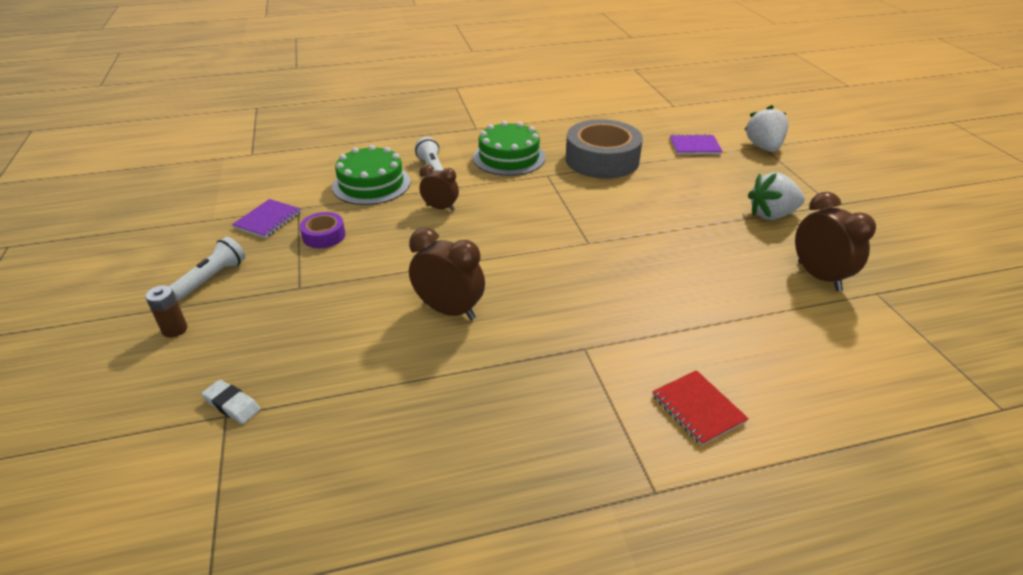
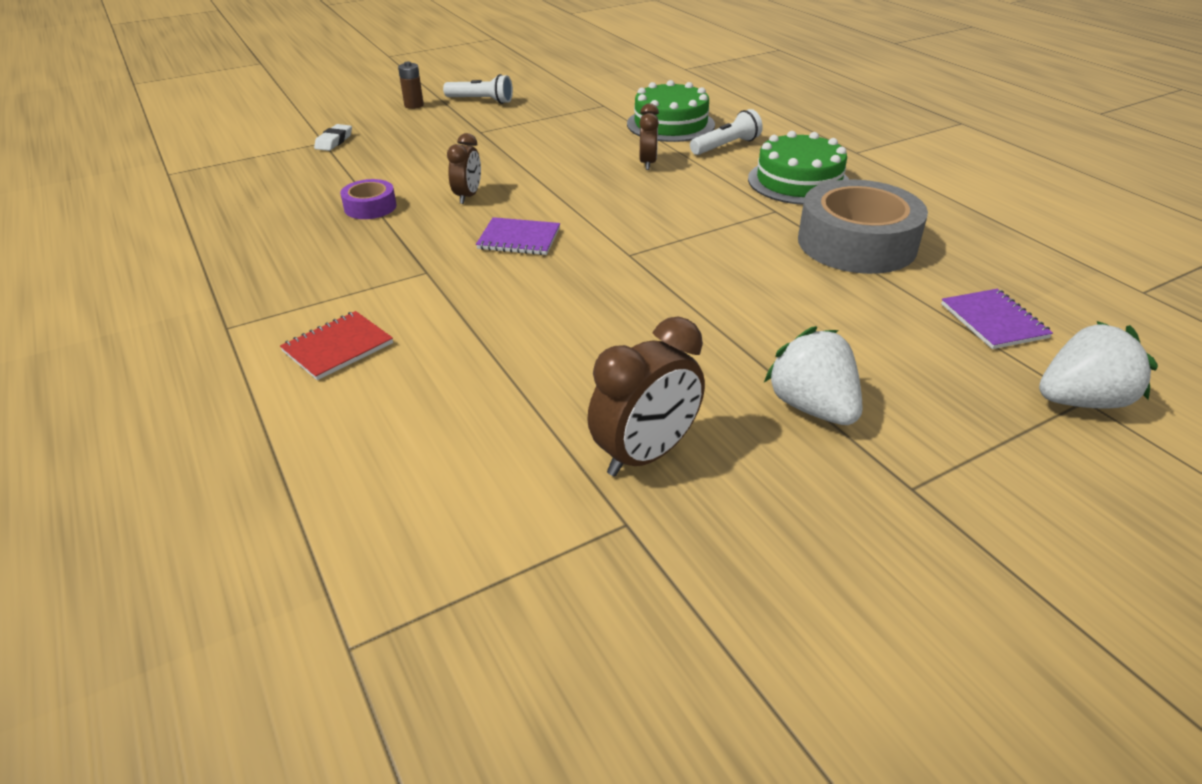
camera: 75 degrees right, 0 degrees up
(268, 220) = (575, 99): purple notebook -> purple notebook (519, 239)
(324, 236) = (563, 124): purple tape -> purple tape (370, 207)
(449, 310) = (468, 196): brown clock -> brown clock, size x0.63

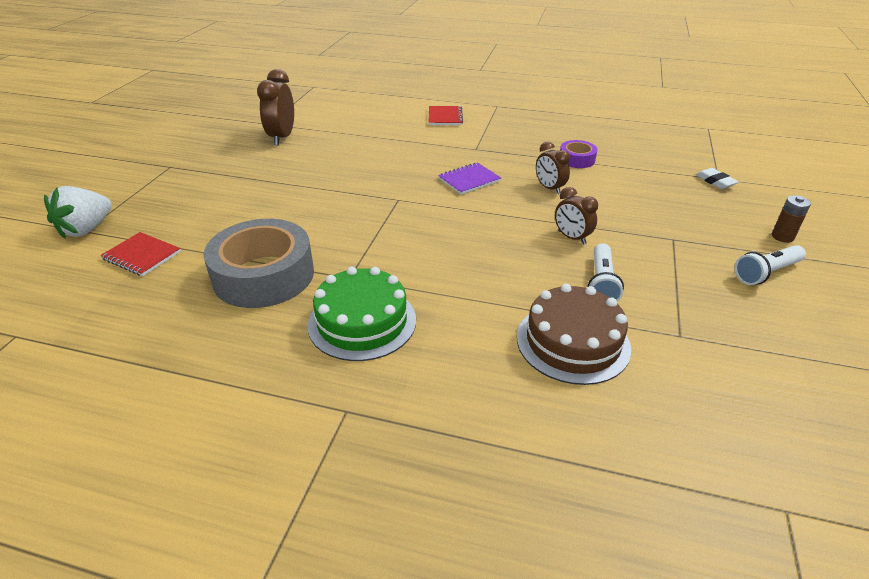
camera: 135 degrees right, 0 degrees up
(648, 163) = (503, 275): brown clock -> brown clock (572, 238)
(670, 124) = (573, 342): green cake -> brown cake
(726, 146) = (478, 337): white flashlight -> white flashlight (601, 283)
(812, 407) = (228, 174): white strawberry -> none
(993, 321) = (142, 255): purple notebook -> red notebook

